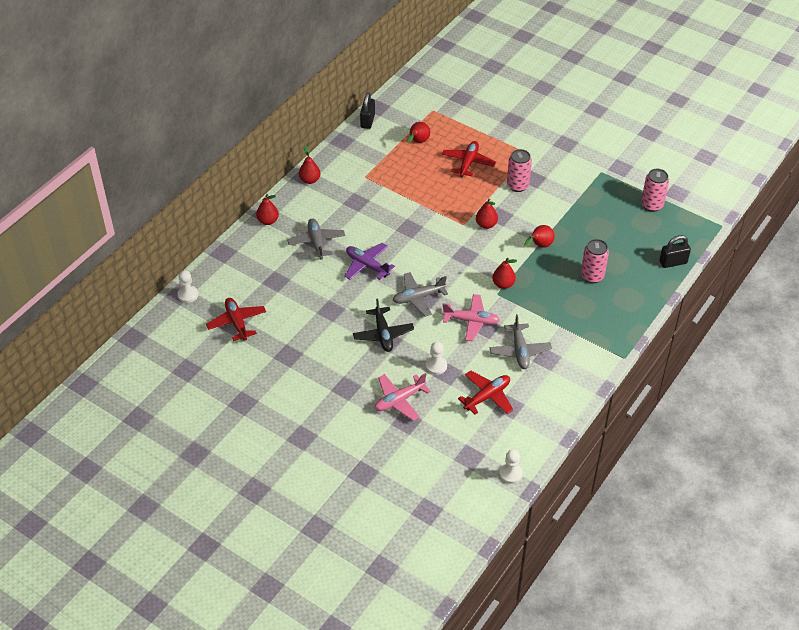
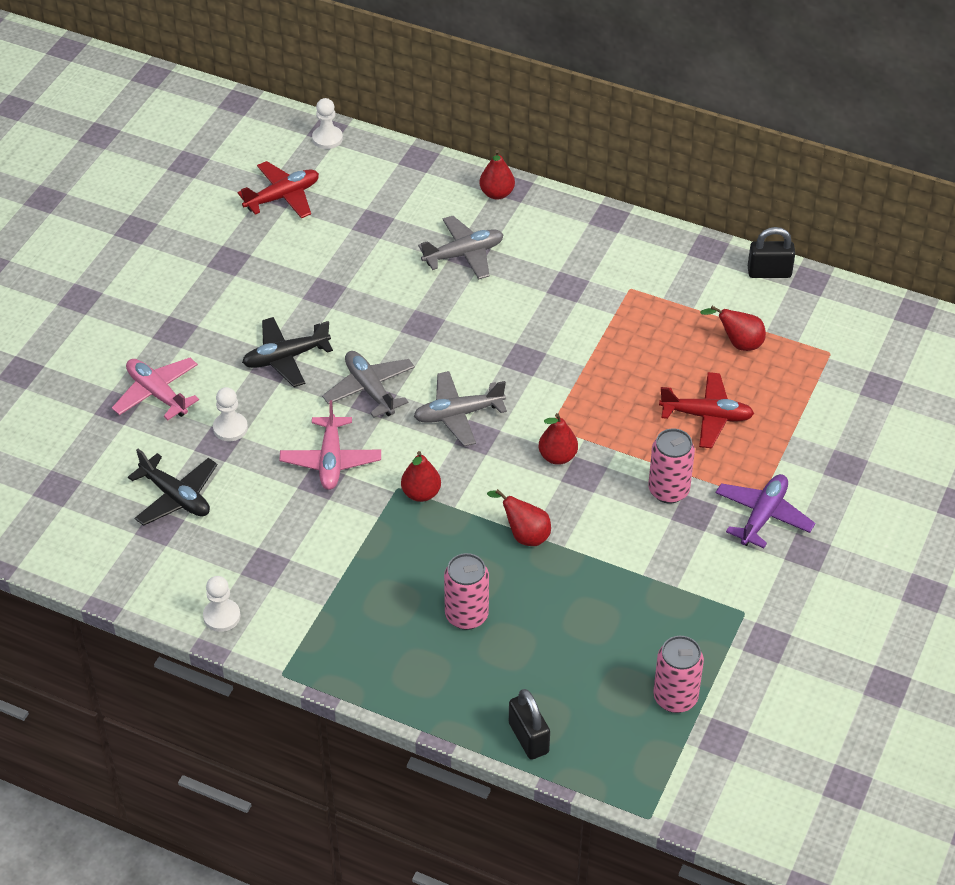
camera: 80 degrees right, 0 degrees up
(310, 180) = (602, 225): red pear -> none
(367, 265) = (427, 319): purple plane -> purple plane (763, 516)
(487, 396) = (176, 497): red plane -> black plane
(510, 474) = (28, 540): white pawn -> white pawn (221, 616)
(520, 351) = (276, 529): grey plane -> grey plane (458, 414)

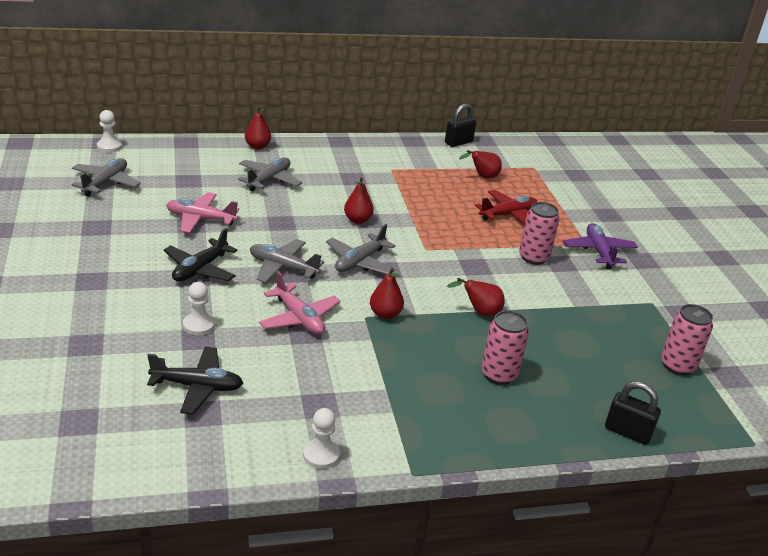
camera: 40 degrees left, 15 degrees down
(157, 394) = (114, 324): pink plane -> pink plane (200, 219)
(282, 197) = (105, 183): red plane -> grey plane
(557, 456) = (449, 263): red pear -> red pear (357, 220)

